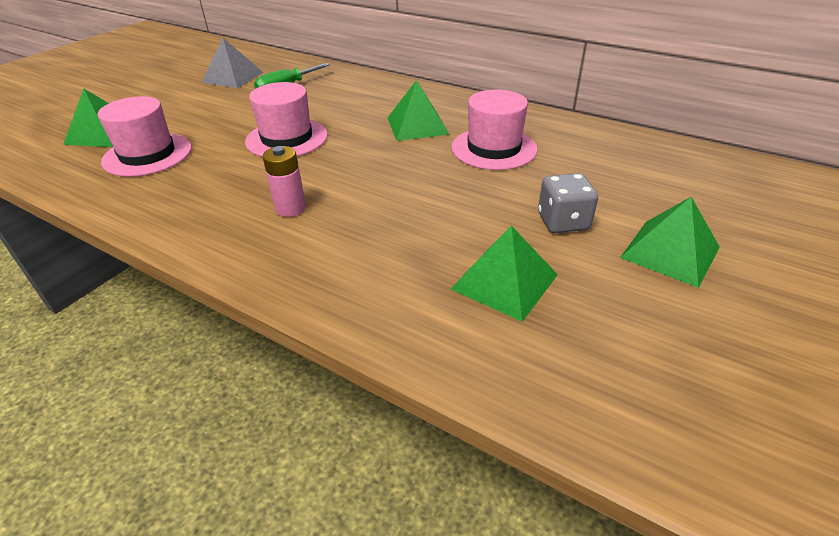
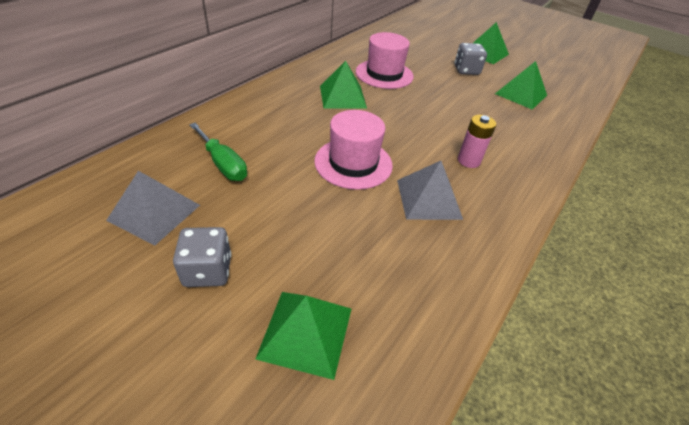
camera: 90 degrees left, 5 degrees up
(147, 155) = (376, 266): pink hat -> none
(171, 99) = (208, 270): none -> grey dice
(224, 179) = (428, 199): none -> grey pyramid

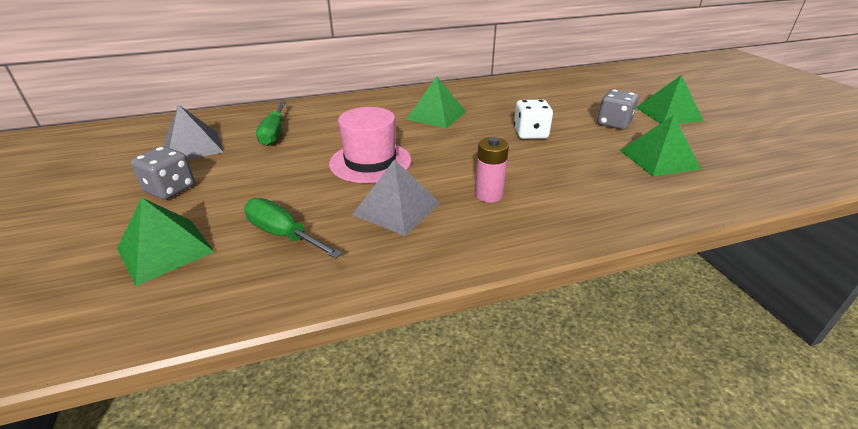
camera: 40 degrees right, 10 degrees down
(382, 262) = (283, 234): none -> green screwdriver
(384, 74) = (506, 108): pink hat -> none
(429, 95) = (530, 134): none -> white dice

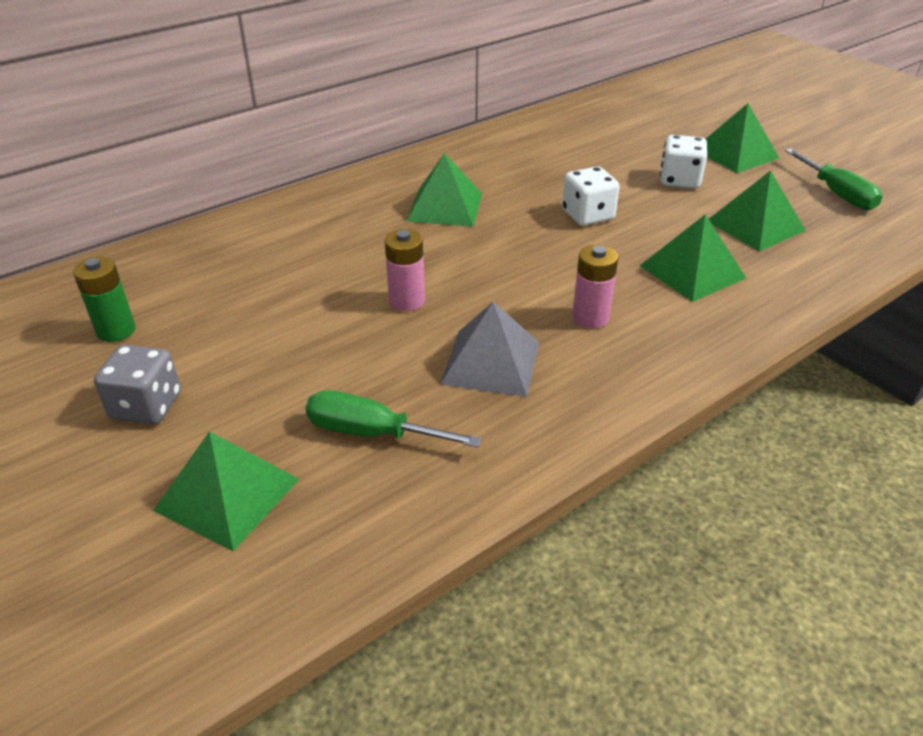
camera: 20 degrees left, 5 degrees up
(193, 147) = (116, 330): grey pyramid -> green battery
(274, 133) = (227, 282): green screwdriver -> green screwdriver (837, 194)
(370, 162) = (407, 301): pink hat -> pink battery
(588, 180) = (692, 271): none -> green pyramid
(613, 123) = (679, 180): grey dice -> white dice

